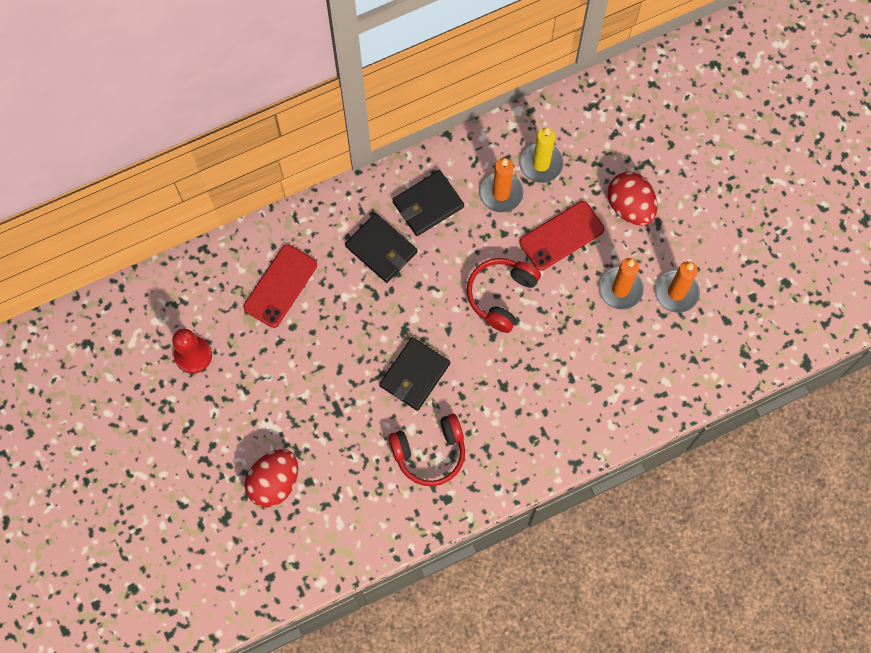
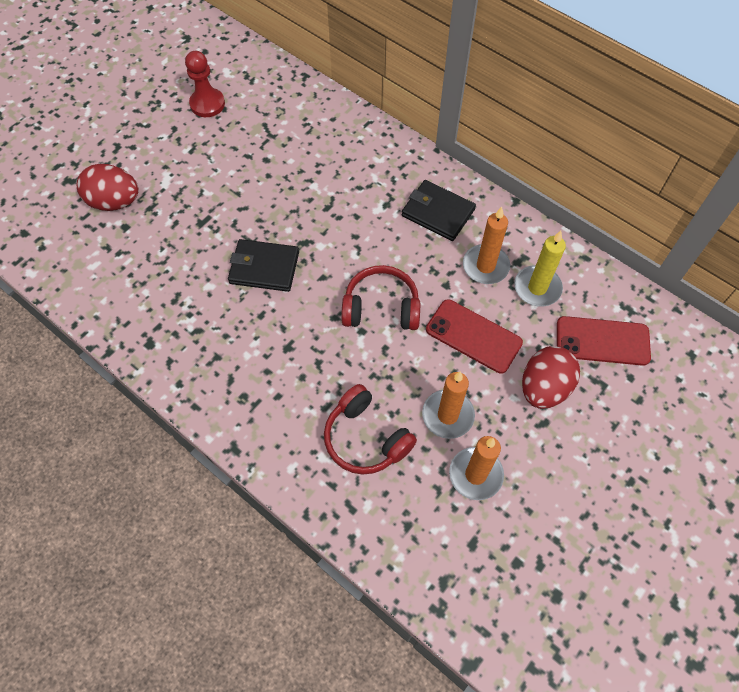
camera: 65 degrees right, 10 degrees down
(280, 286) = (299, 137): red phone -> red phone (602, 341)
(381, 249) = (373, 194): black wallet -> none
(430, 452) = (191, 310): red headphones -> red headphones (365, 438)

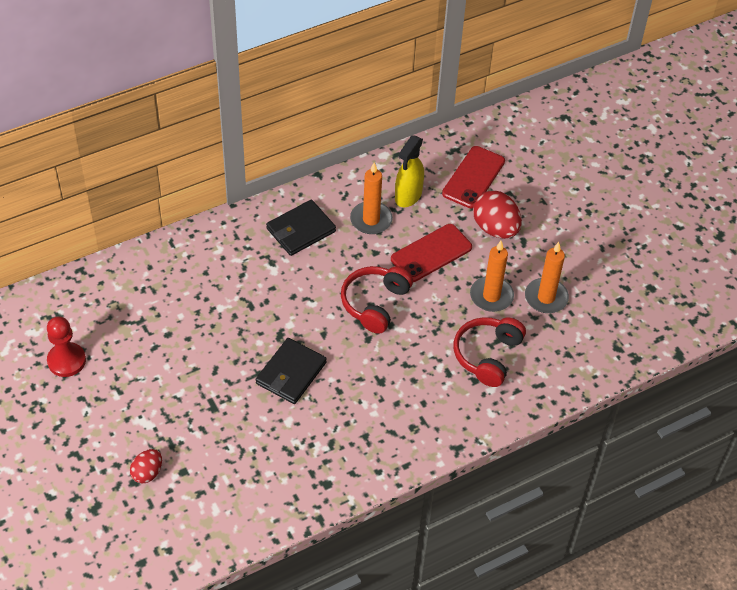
camera: 70 degrees left, 10 degrees down
(115, 202) = (147, 473): red egg -> red egg, size x0.58
(365, 438) = (487, 355): red headphones -> red headphones turned 135 degrees clockwise
(537, 288) = (408, 196): yellow candle -> yellow spray bottle

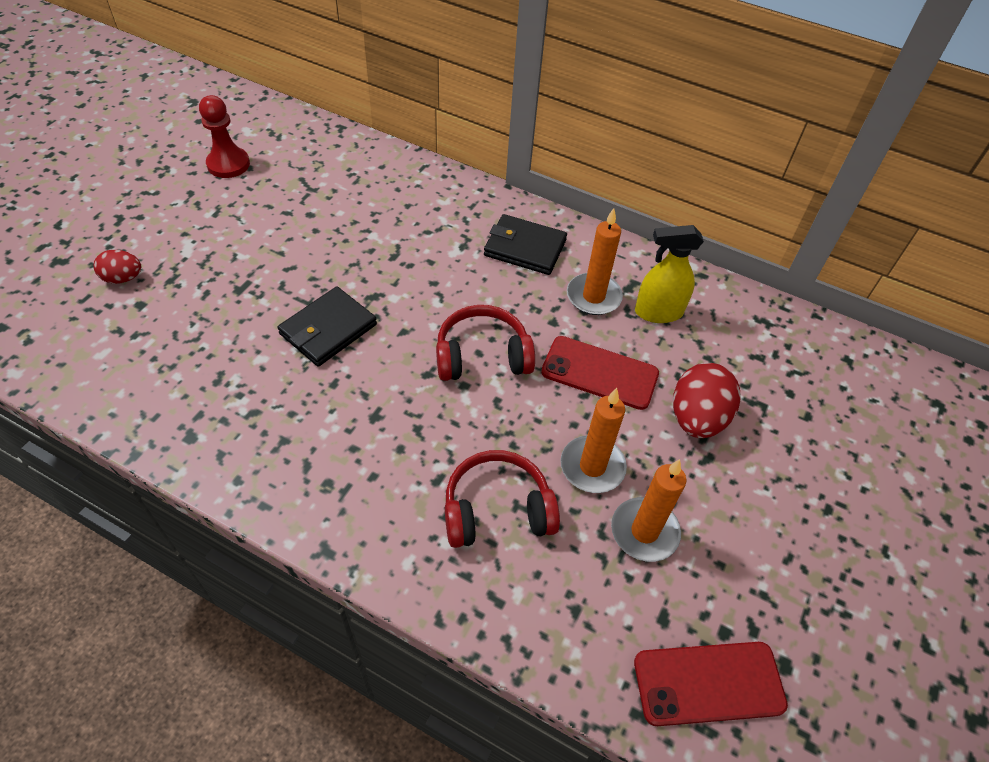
camera: 55 degrees right, 0 degrees up
(291, 373) = (328, 329): black wallet -> black wallet turned 45 degrees counterclockwise
(473, 177) = (747, 358): red phone -> red phone (708, 683)

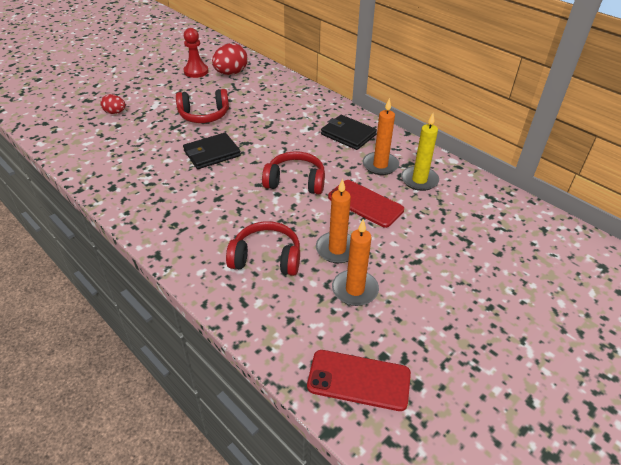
camera: 20 degrees right, 10 degrees down
(282, 254) = (204, 115): none -> red headphones
(658, 312) = (419, 180): yellow spray bottle -> yellow candle
(697, 418) = (419, 239): red egg -> red egg (231, 73)

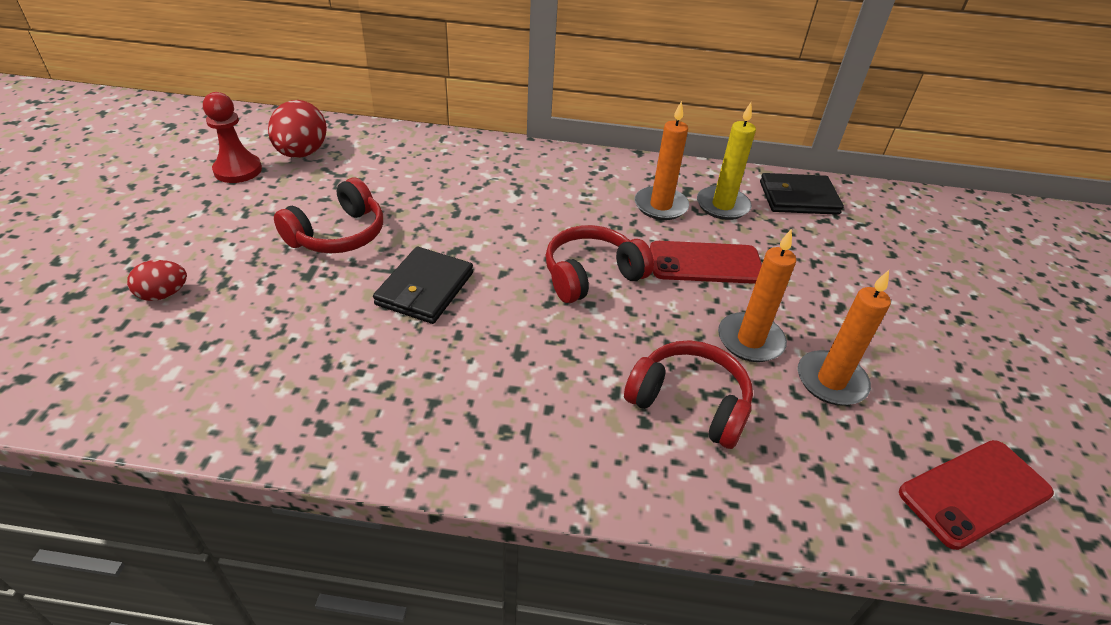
camera: 40 degrees left, 0 degrees up
(266, 258) = (689, 403): red headphones -> red headphones turned 60 degrees clockwise
(348, 134) = (576, 181): black wallet -> black wallet (798, 198)

